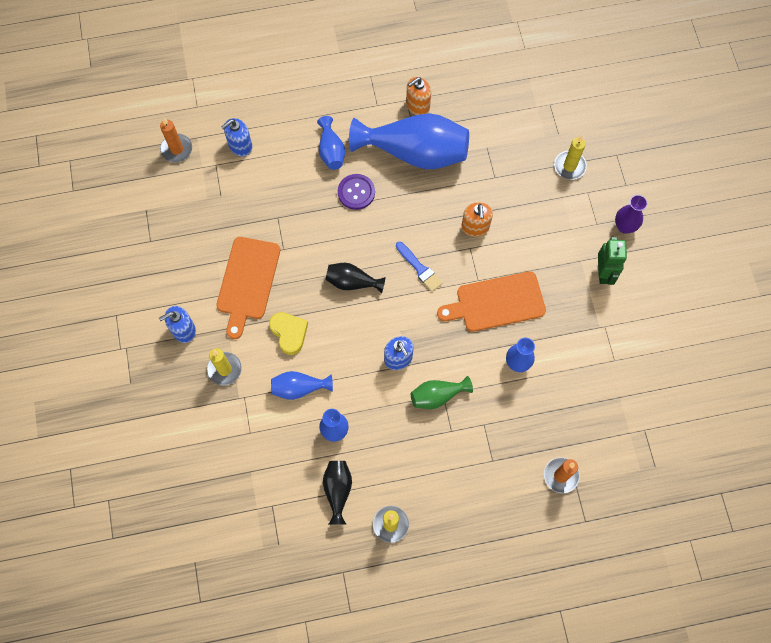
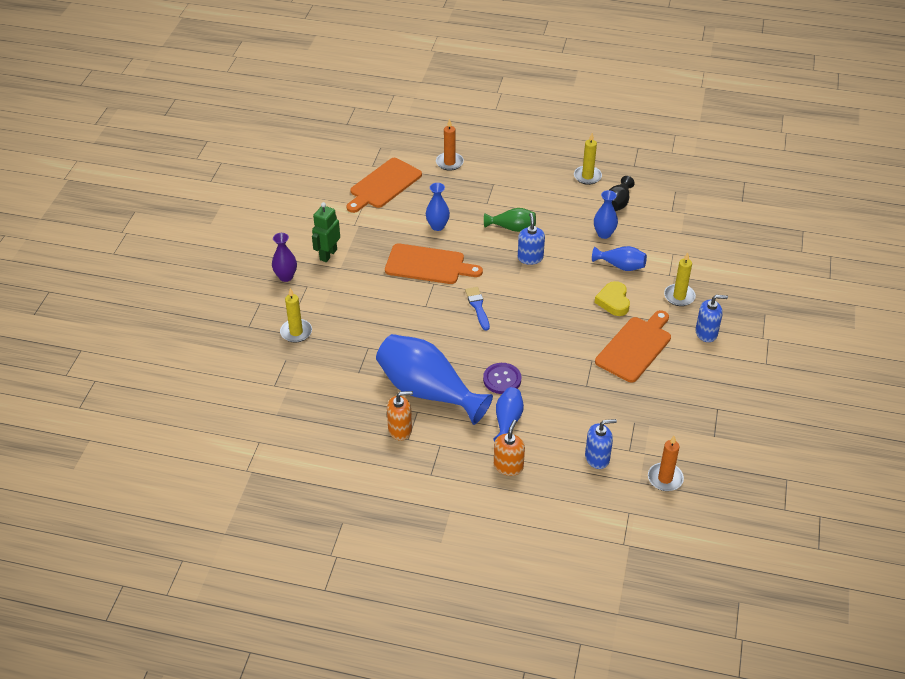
camera: 155 degrees left, 25 degrees down
(352, 282) = (541, 317): black vase -> none
(475, 227) = (411, 318): orange soap dispenser -> orange soap dispenser (508, 466)
(612, 402) = (383, 185): none -> orange cutting board

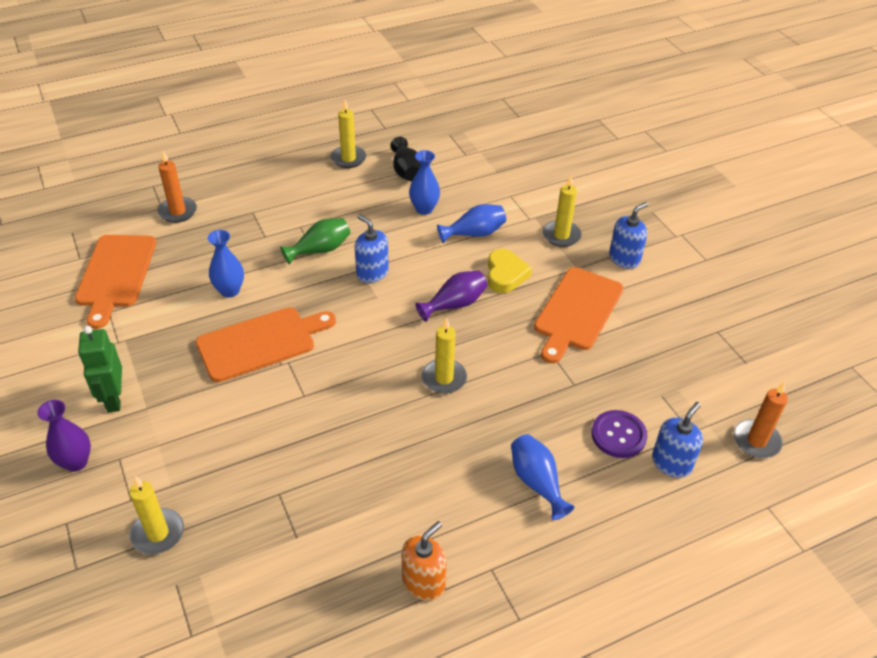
camera: 40 degrees left, 0 degrees up
(428, 391) = (409, 505): blue vase -> none
(477, 307) = (367, 361): blue brush -> none
(502, 379) = (480, 433): purple button -> purple button (618, 435)
(508, 466) = (594, 541): orange soap dispenser -> none
(512, 340) = (444, 378): none -> yellow candle
(562, 302) = (454, 304): none -> purple vase
(613, 301) = (505, 274): yellow heart -> yellow heart turned 135 degrees counterclockwise
(635, 347) = (577, 312): orange cutting board -> orange cutting board turned 150 degrees counterclockwise

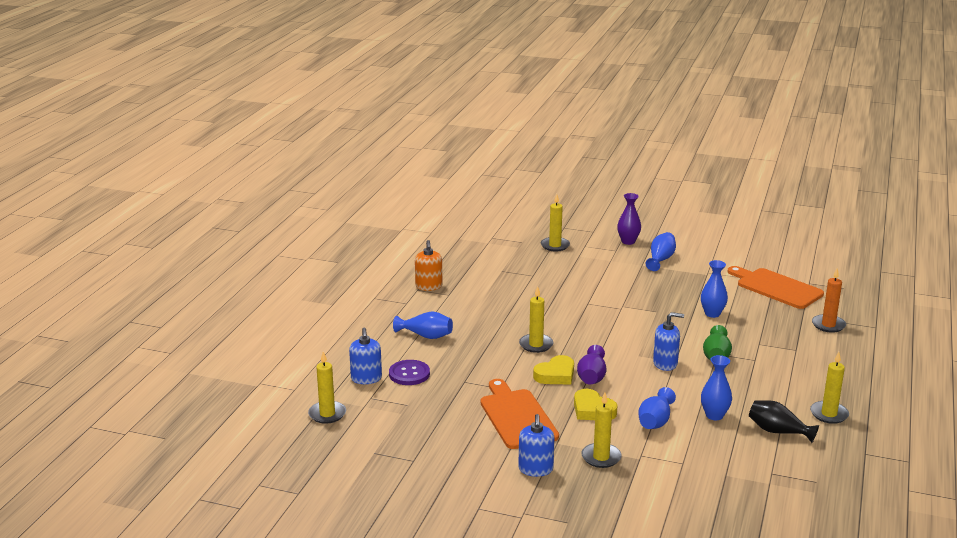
camera: 135 degrees right, 20 degrees down
(113, 399) = (661, 259): green robot -> blue vase
(261, 343) = (649, 306): orange cutting board -> none
(481, 329) = (555, 375): none -> yellow heart
(756, 441) = (327, 414): orange candle -> yellow candle

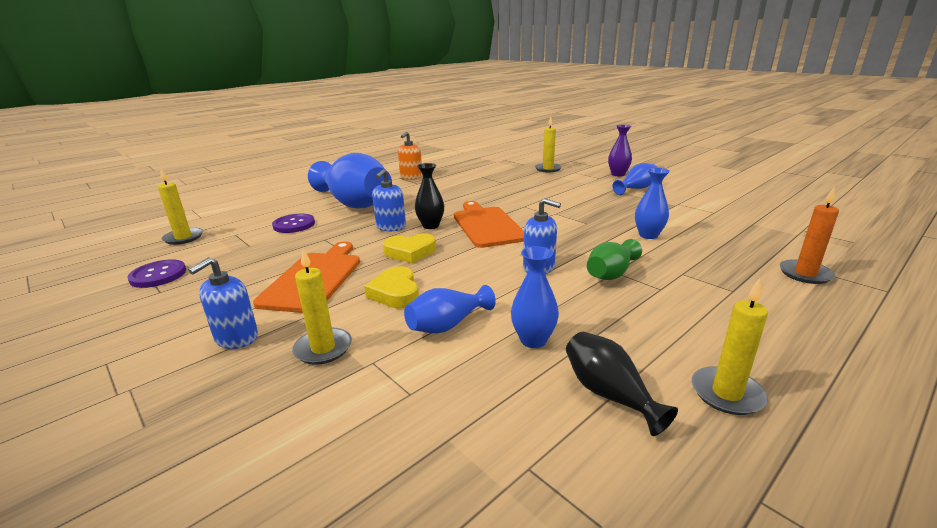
camera: 30 degrees right, 0 degrees up
(366, 378) = (259, 221): blue soap dispenser -> blue soap dispenser (391, 227)
(382, 450) = (158, 275): none -> purple button
(426, 336) = (354, 204): blue vase -> blue vase, size x2.07
(536, 345) = (430, 226): yellow candle -> black vase
(591, 377) = (441, 262): purple vase -> none
(776, 288) = (753, 227): orange cutting board -> orange cutting board (487, 225)

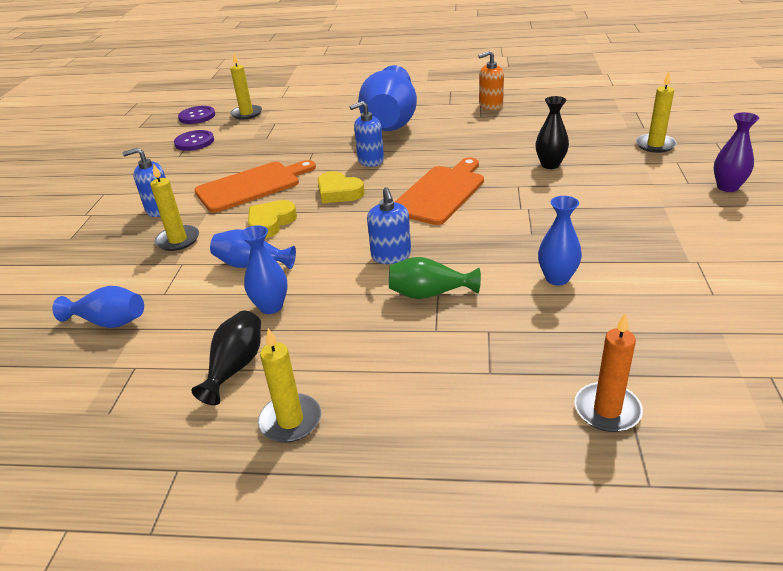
camera: 50 degrees right, 10 degrees up
(294, 225) = (318, 129): purple button -> purple button (197, 116)
(430, 226) = (399, 172): black vase -> black vase (550, 165)
(636, 189) = (697, 217): blue vase -> blue vase (109, 322)

